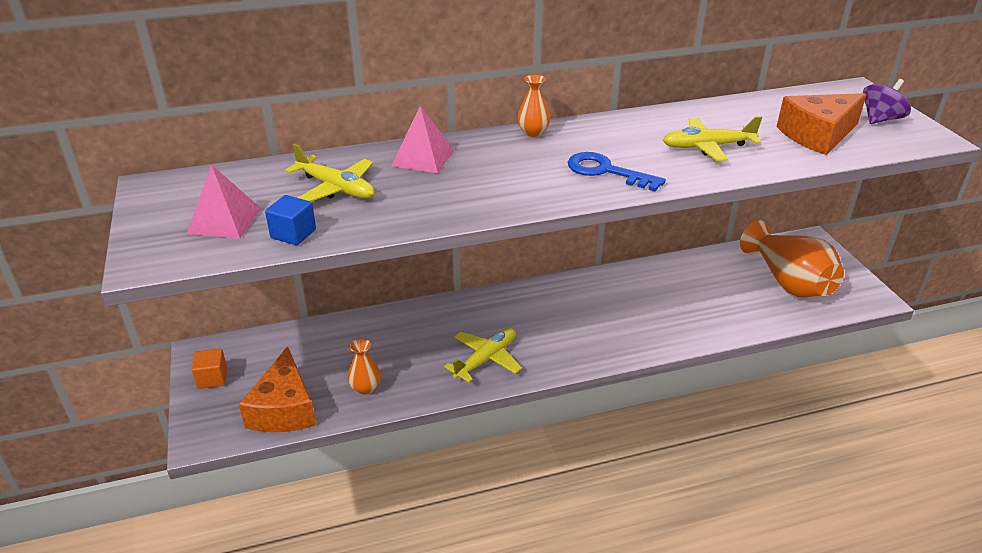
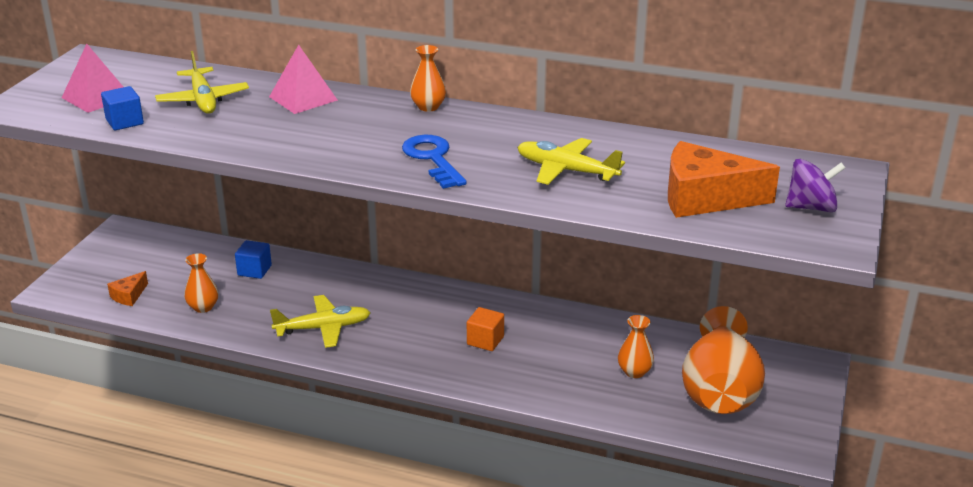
camera: 35 degrees right, 5 degrees down
(212, 378) = (107, 252): orange cube -> orange cube (485, 340)
(284, 408) = (129, 296): orange cheese -> orange cheese, size x0.47
(369, 336) = (254, 270): none -> blue cube
(728, 292) = (634, 372): none -> orange vase

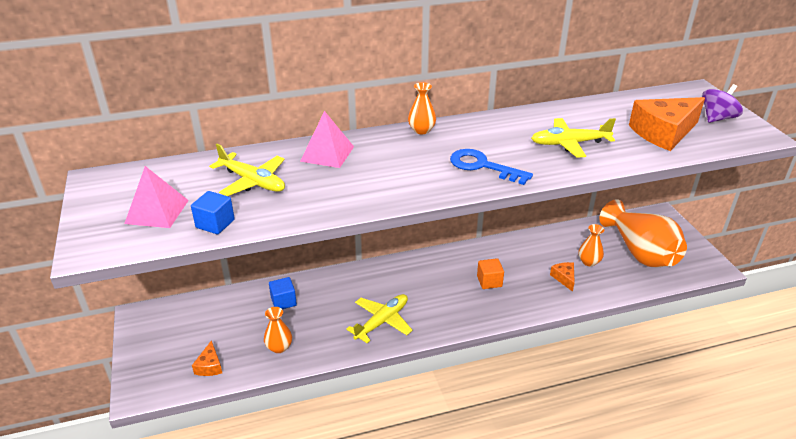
camera: 35 degrees left, 5 degrees up
(578, 375) = (564, 278): none -> orange cheese

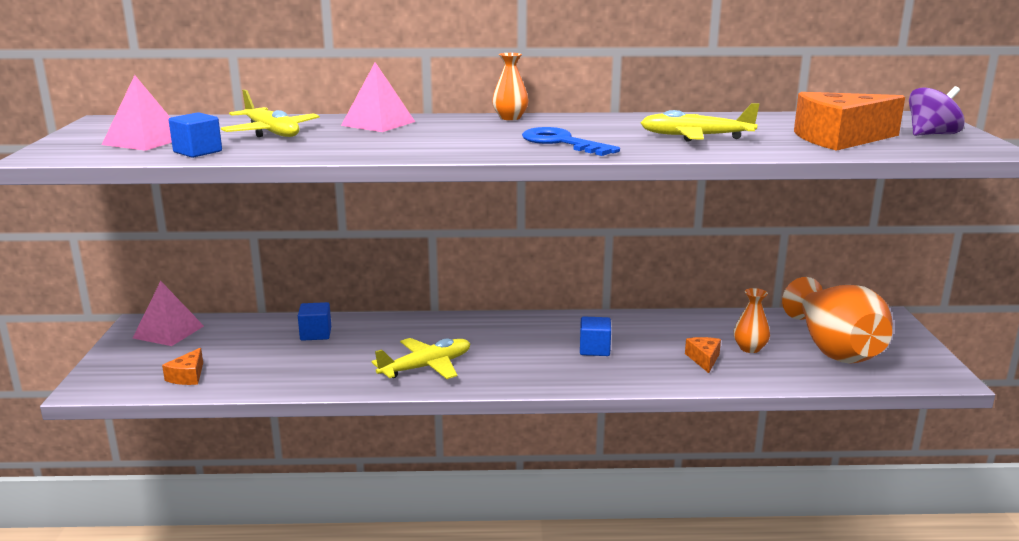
camera: 15 degrees right, 15 degrees down
(166, 320) = (168, 332): none -> pink pyramid
(279, 347) = (281, 372): orange vase -> none
(489, 281) = (594, 349): orange cube -> blue cube

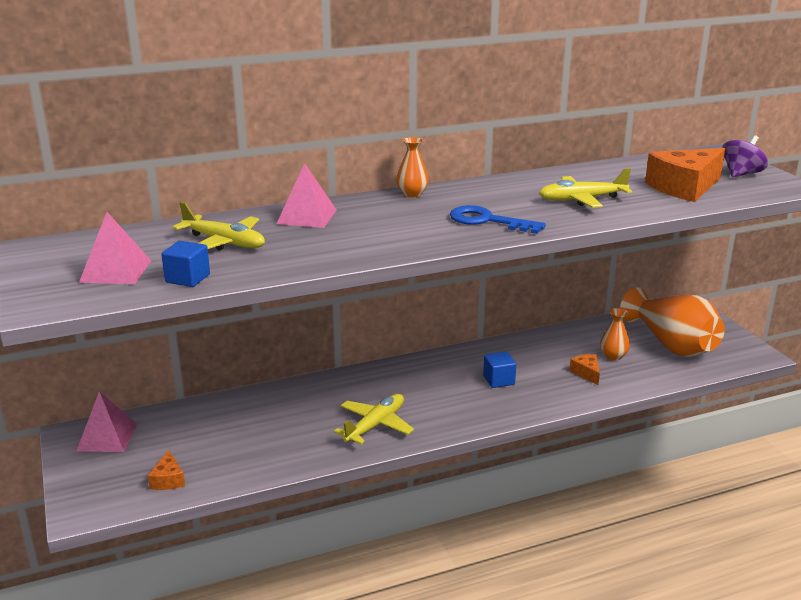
camera: 20 degrees left, 5 degrees up
(316, 334) = (251, 411): blue cube -> none

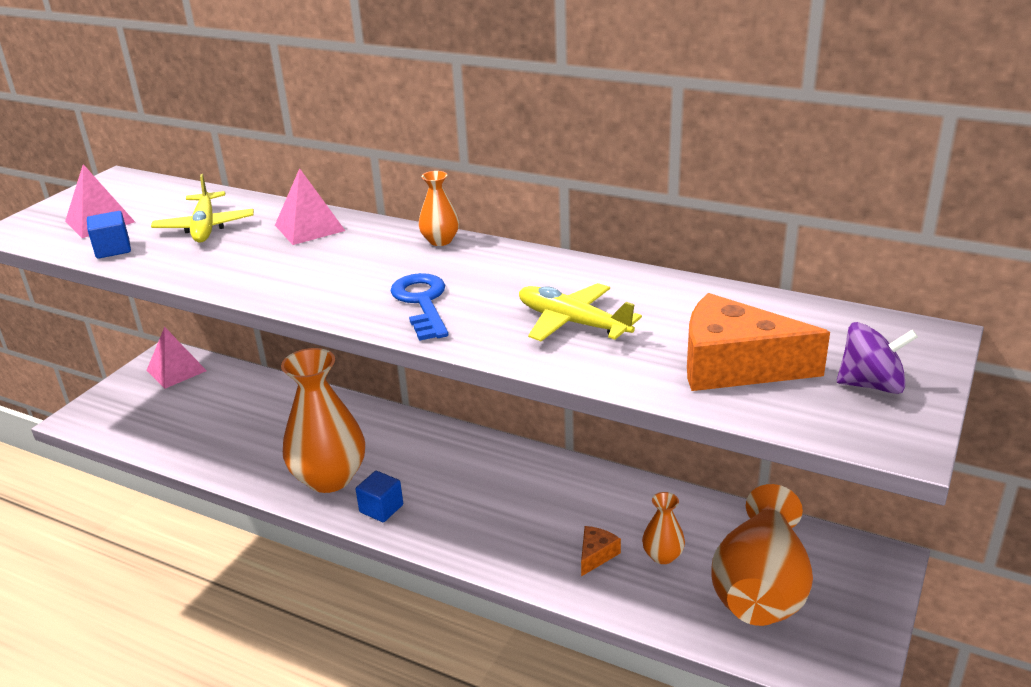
camera: 50 degrees right, 5 degrees up
(168, 479) = (146, 428): orange cheese -> none
(375, 425) = (329, 478): yellow plane -> orange vase
(498, 380) = (500, 504): blue cube -> blue cube (381, 508)

